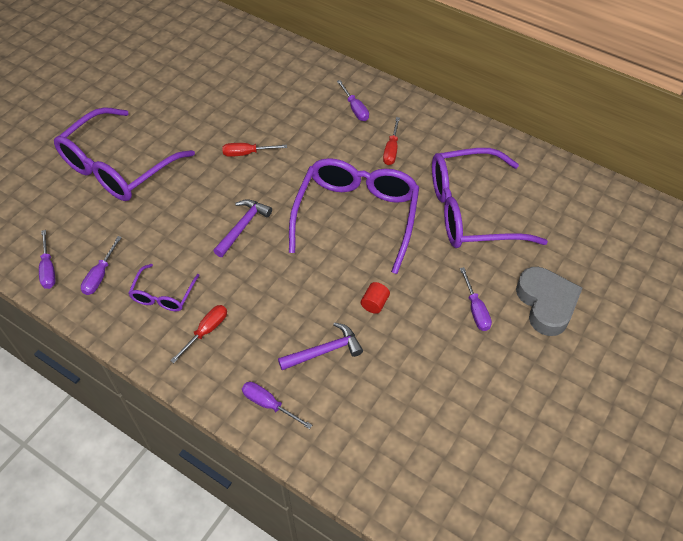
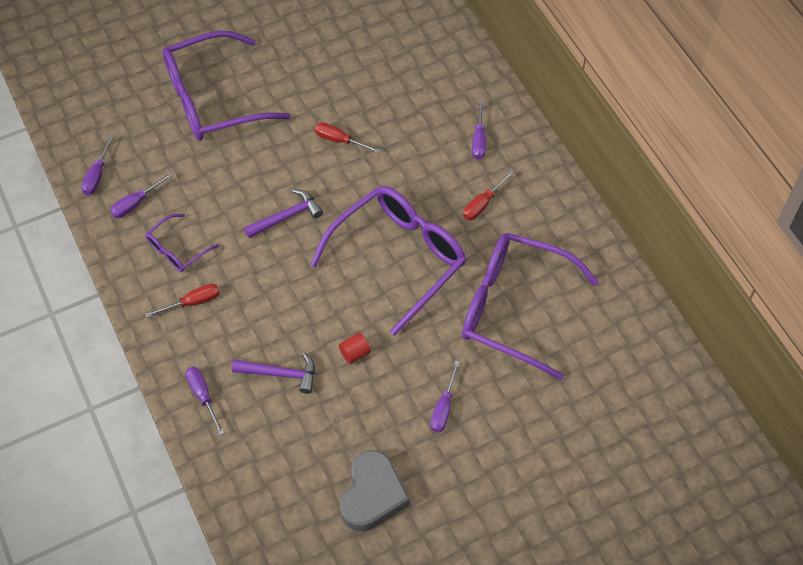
camera: 30 degrees right, 5 degrees up
(546, 304) = (514, 438): grey heart -> grey heart (372, 495)

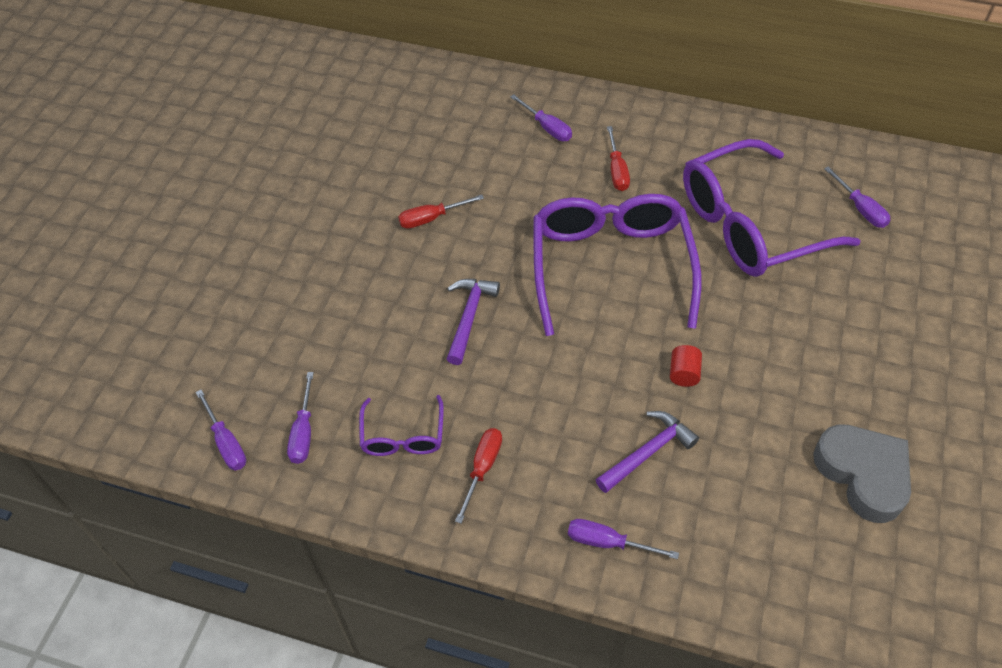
camera: 45 degrees left, 5 degrees down
(212, 99) = (262, 279): purple glasses -> none
(443, 408) = (811, 348): purple screwdriver -> purple screwdriver (860, 209)

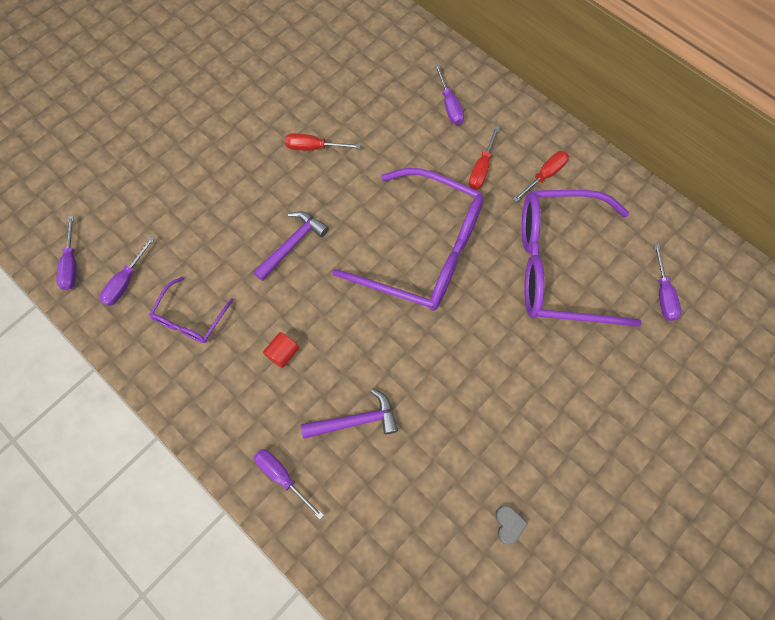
camera: 25 degrees right, 15 degrees up
(482, 468) = (229, 372): red screwdriver -> red screwdriver (544, 175)
(610, 266) = (424, 250): purple glasses -> purple glasses turned 90 degrees clockwise
(683, 373) = (423, 369): red cylinder -> red cylinder (283, 353)
(863, 474) = (508, 524): grey heart -> grey heart, size x0.41

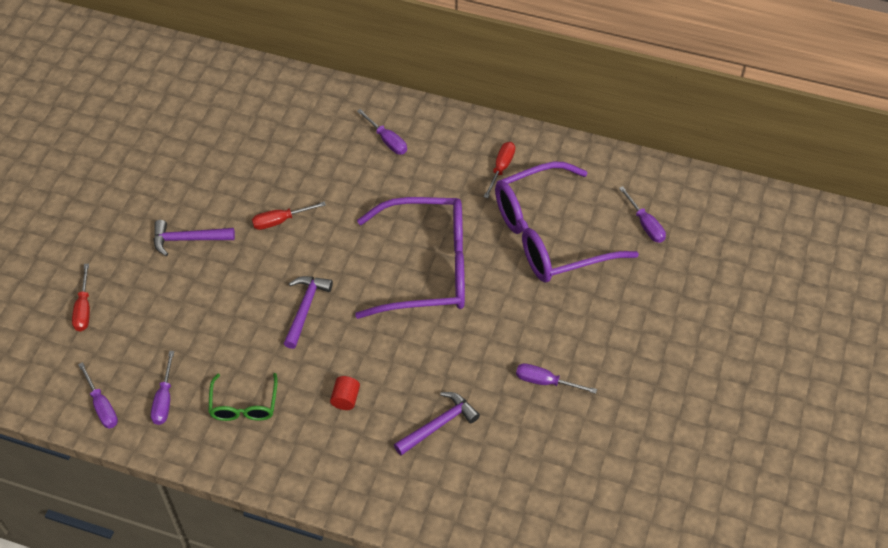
camera: 25 degrees left, 15 degrees down
(190, 318) = (244, 405): purple glasses -> green glasses
(225, 133) = (188, 239): none -> purple hammer
(282, 477) = (398, 494): purple screwdriver -> purple screwdriver (545, 382)
(481, 168) = (443, 183): red screwdriver -> red screwdriver (84, 309)
(508, 524) = (606, 448): grey heart -> none

